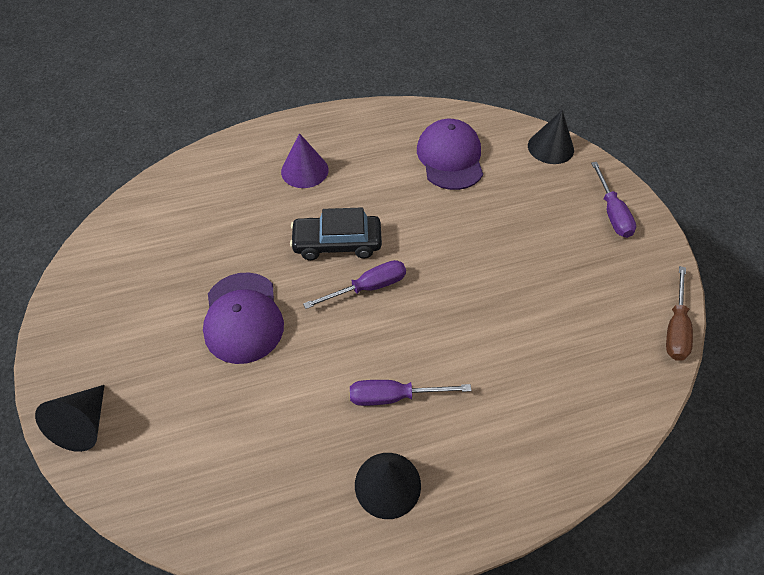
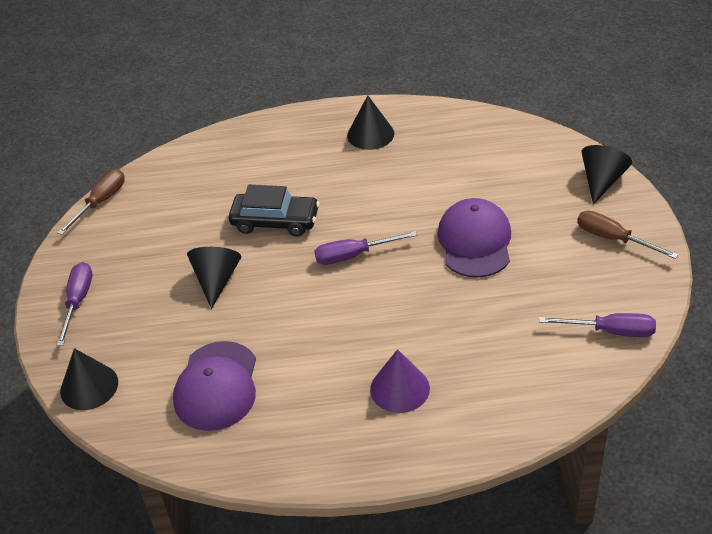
camera: 165 degrees left, 10 degrees down
(94, 336) = (613, 239): none -> brown screwdriver
(337, 243) = (375, 299): black car -> black car (275, 221)
(394, 396) = (352, 178): purple screwdriver -> purple screwdriver (610, 331)
(495, 246) = (216, 280): none -> black cone

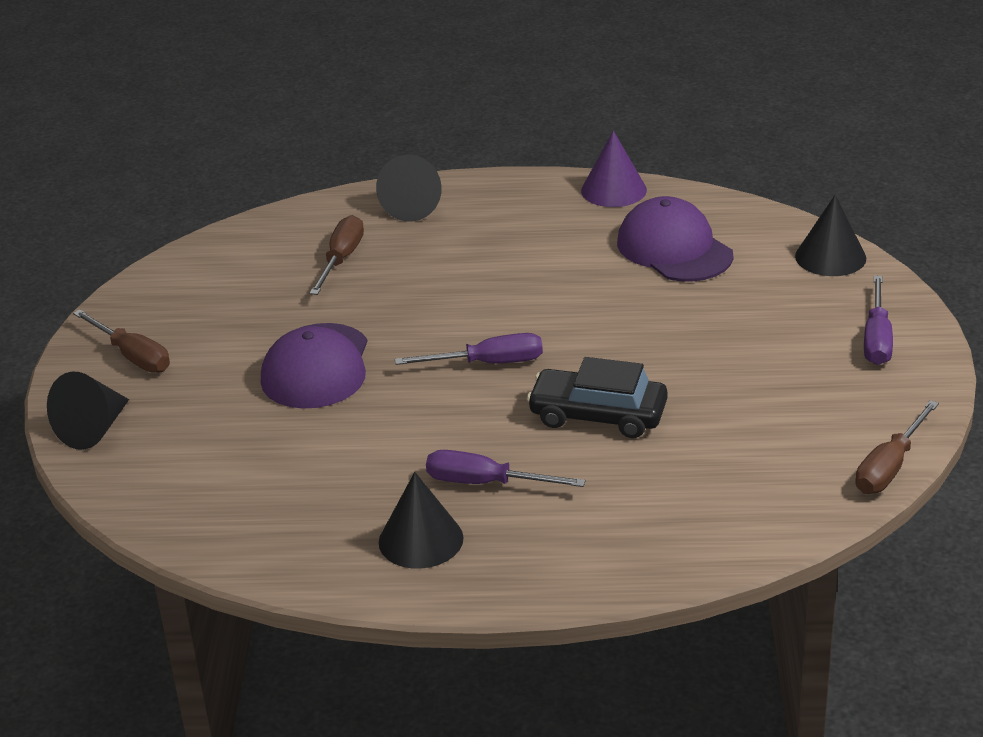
camera: 175 degrees left, 10 degrees down
(216, 280) = (683, 349): black cone -> black cone (413, 207)
(216, 386) = (674, 249): purple cap -> purple cap turned 45 degrees counterclockwise
(400, 388) = (463, 236): purple cone -> purple cone (613, 190)
(497, 350) = (341, 259): none -> brown screwdriver
(610, 331) = (203, 267): purple screwdriver -> purple screwdriver (485, 483)

